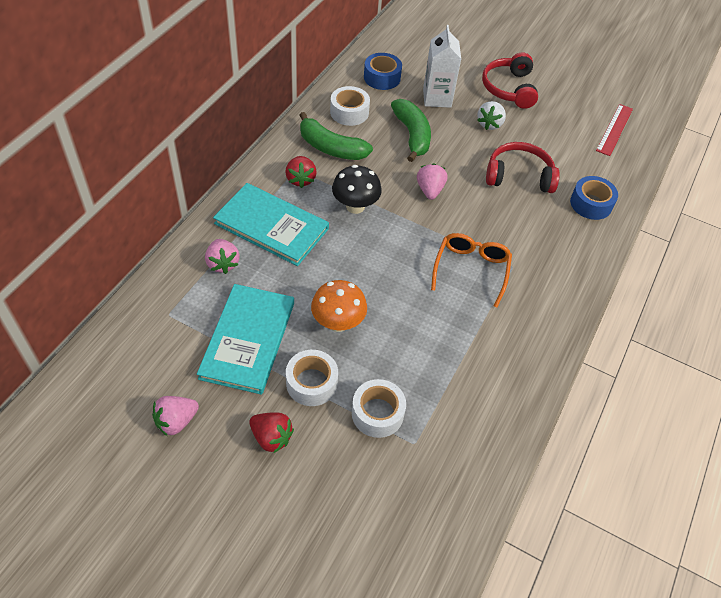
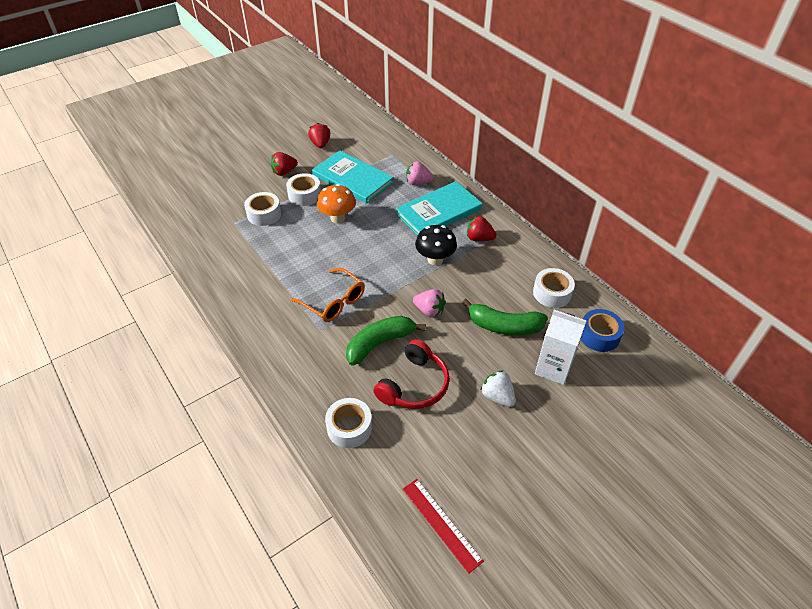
camera: 120 degrees right, 5 degrees down
(176, 421) = (320, 144): pink strawberry -> red strawberry
(331, 148) = (508, 266): green banana -> green banana (380, 343)
(509, 88) = (551, 445): red headphones -> none
(591, 204) = (349, 427): blue tape -> white tape

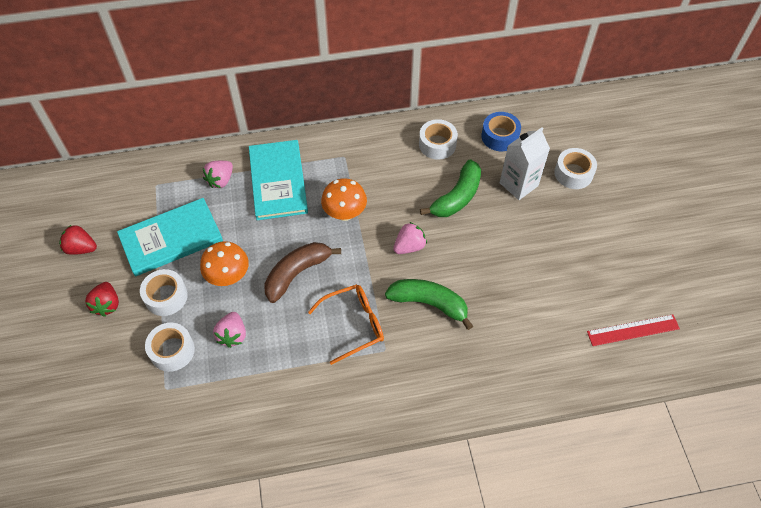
camera: 65 degrees left, 10 degrees up
(290, 238) = (232, 335): none -> pink strawberry
(349, 427) = (514, 365): white tape -> white tape (573, 173)
(361, 252) = (297, 273): none -> brown banana
(380, 343) = (429, 303): green banana -> green banana turned 120 degrees clockwise
(414, 385) = (490, 294): red headphones -> none
(435, 259) = (345, 213): black mushroom -> orange mushroom
(479, 238) = (338, 165): red strawberry -> none
(497, 396) = (530, 237): white strawberry -> none

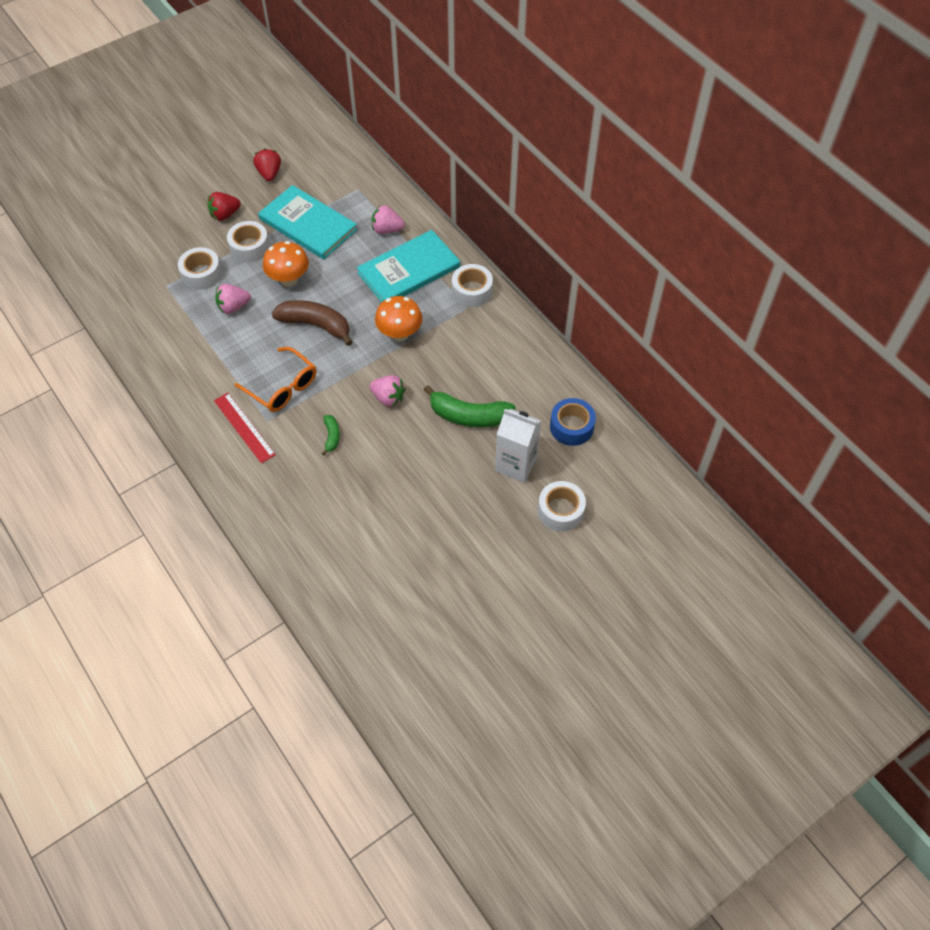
camera: 65 degrees right, 0 degrees up
(429, 303) = (331, 436): green banana -> green banana, size x0.49
(437, 144) = (527, 376): white tape -> white tape (472, 291)
(633, 330) = (383, 623): red ruler -> red ruler (244, 427)

